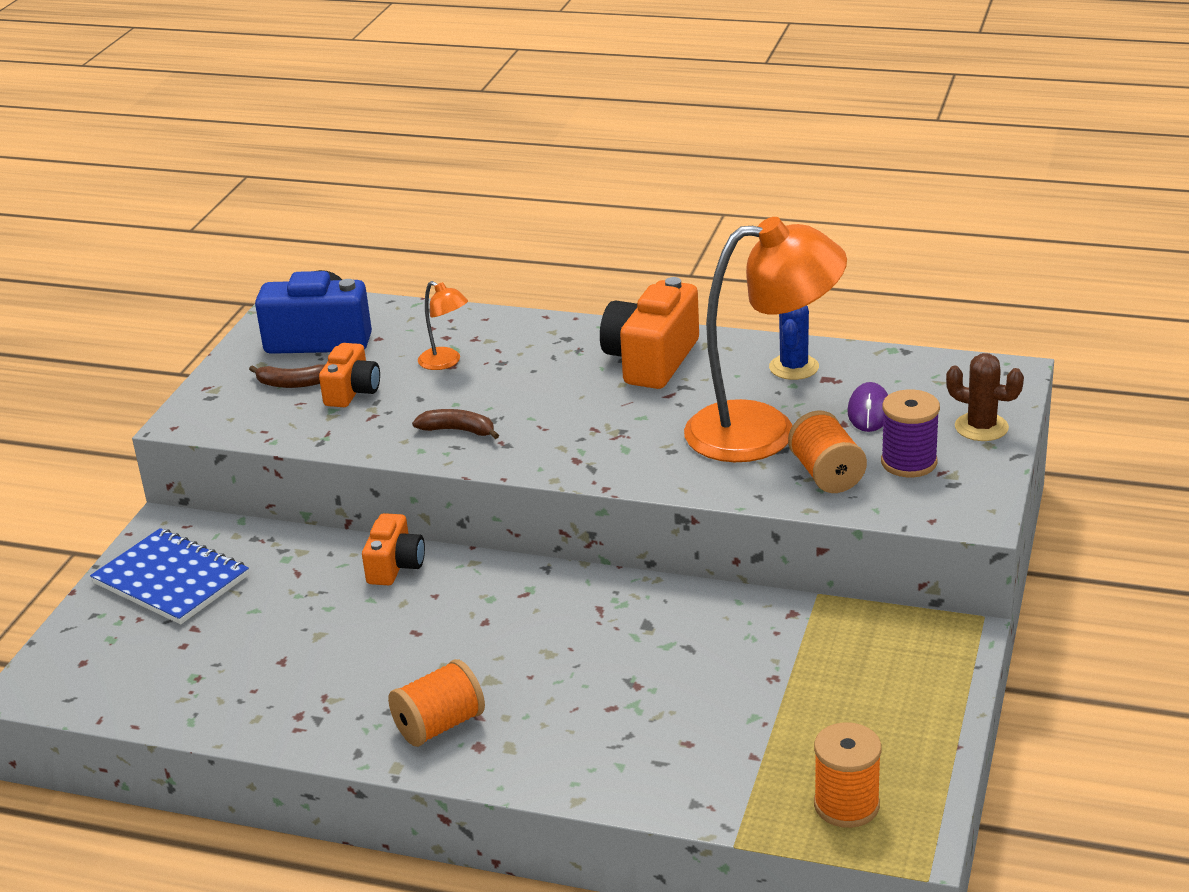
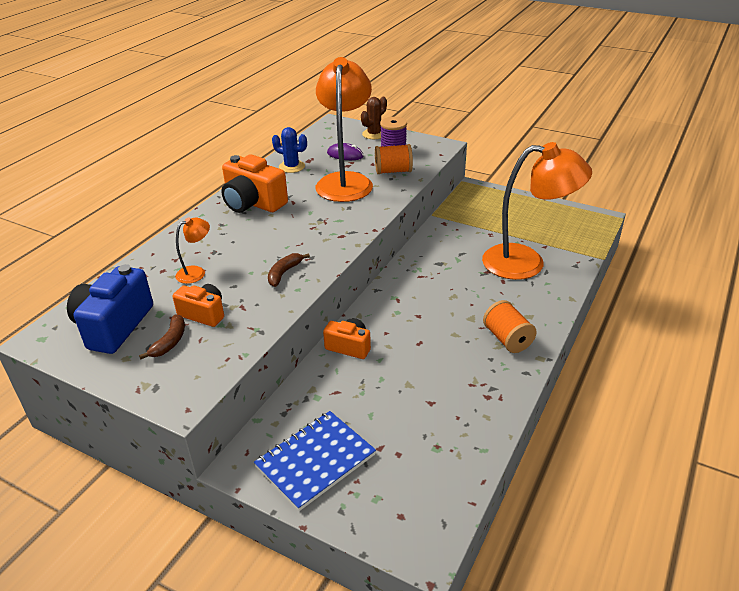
camera: 80 degrees left, 5 degrees up
(682, 734) = (526, 263): none -> orange lamp
(846, 805) = (579, 229): orange spool -> none

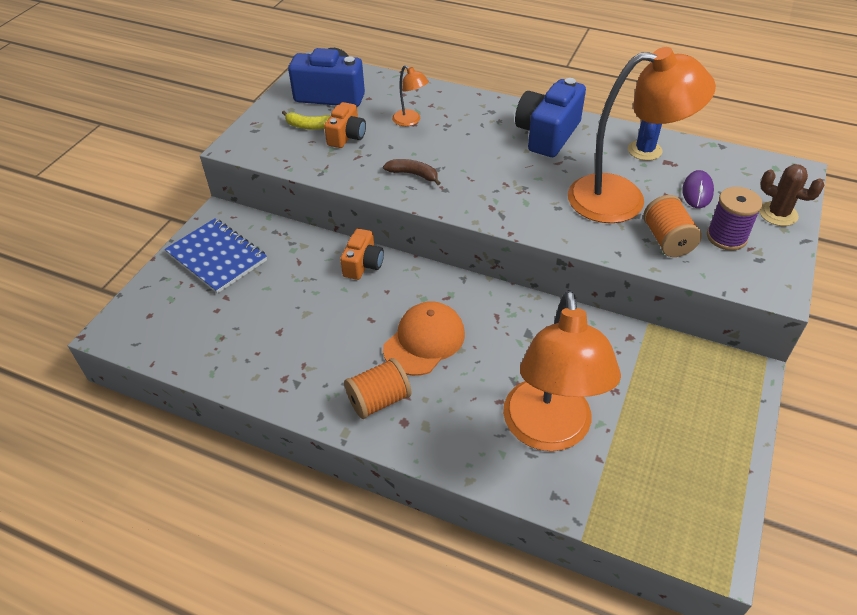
camera: 85 degrees right, 10 degrees up
(170, 342) = (309, 126): brown banana -> yellow banana
(253, 203) = (547, 134): orange camera -> blue camera
(445, 313) = (424, 341): none -> orange cap

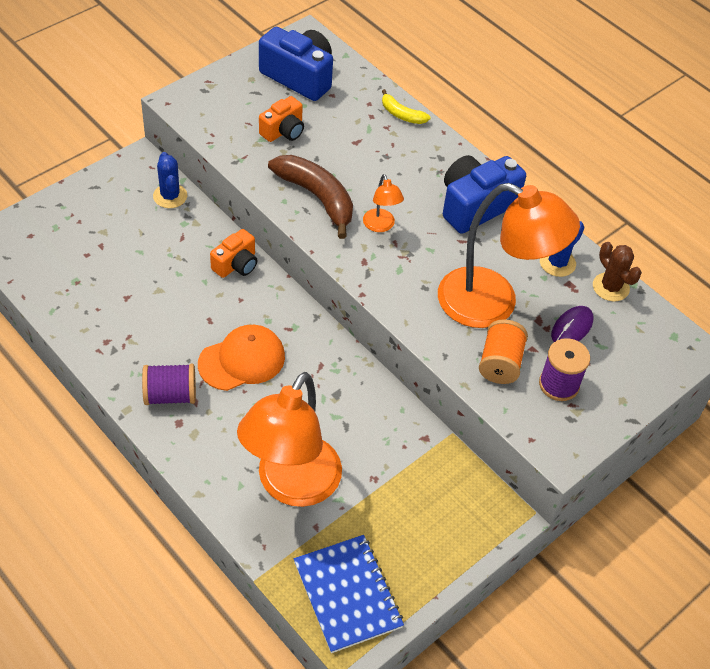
camera: 20 degrees right, 5 degrees up
(217, 257) = (114, 203): blue notebook -> blue notebook (347, 594)
(265, 233) = (170, 196): none -> blue cactus
(309, 126) = (256, 105): yellow banana -> yellow banana (401, 114)
(379, 400) = (170, 395): orange spool -> purple spool
(410, 121) = (354, 137): orange lamp -> orange lamp (380, 226)
(413, 174) = (317, 198): brown banana -> brown banana, size x1.91
(778, 214) = (631, 383): brown cactus -> brown cactus (610, 287)

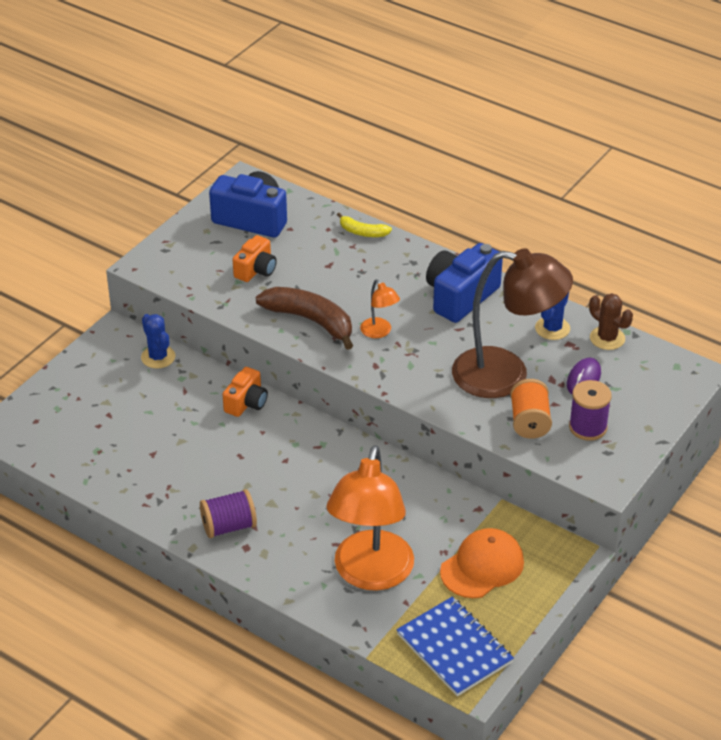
camera: 10 degrees left, 10 degrees down
(242, 360) = (284, 482): orange cap -> orange cap (482, 566)
(493, 304) = (506, 375): orange lamp -> brown lamp

